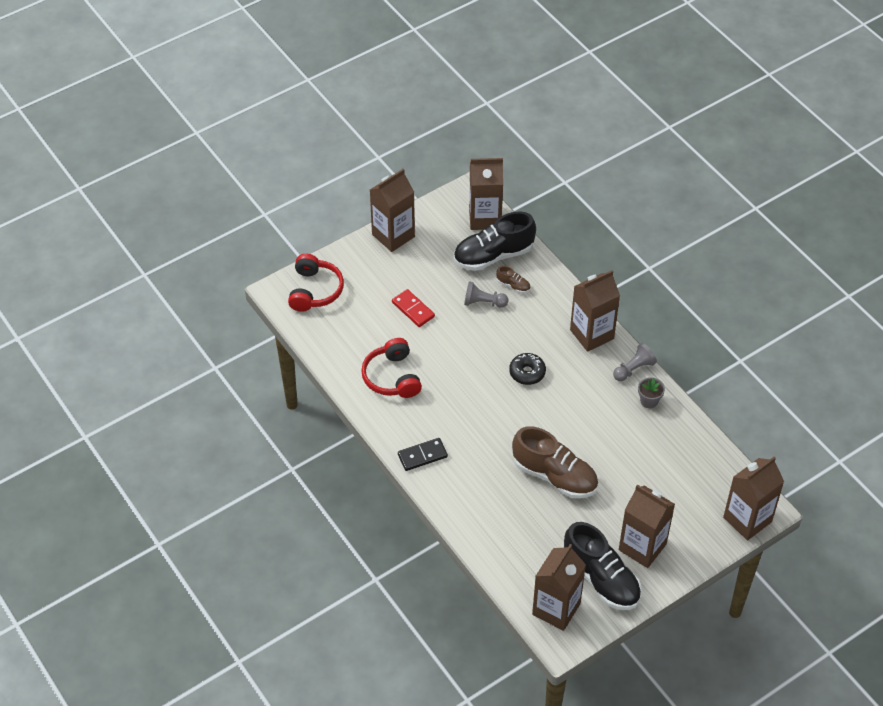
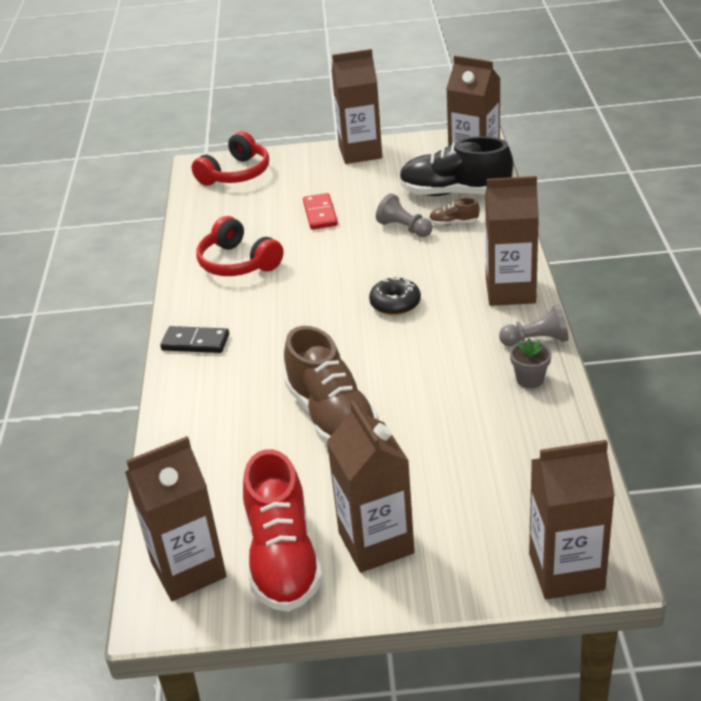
camera: 35 degrees right, 15 degrees down
(392, 377) = (238, 263): red headphones -> red headphones turned 60 degrees counterclockwise
(513, 285) = (453, 223): brown shoe -> brown shoe turned 120 degrees clockwise
(601, 579) = (283, 559): black shoe -> red shoe

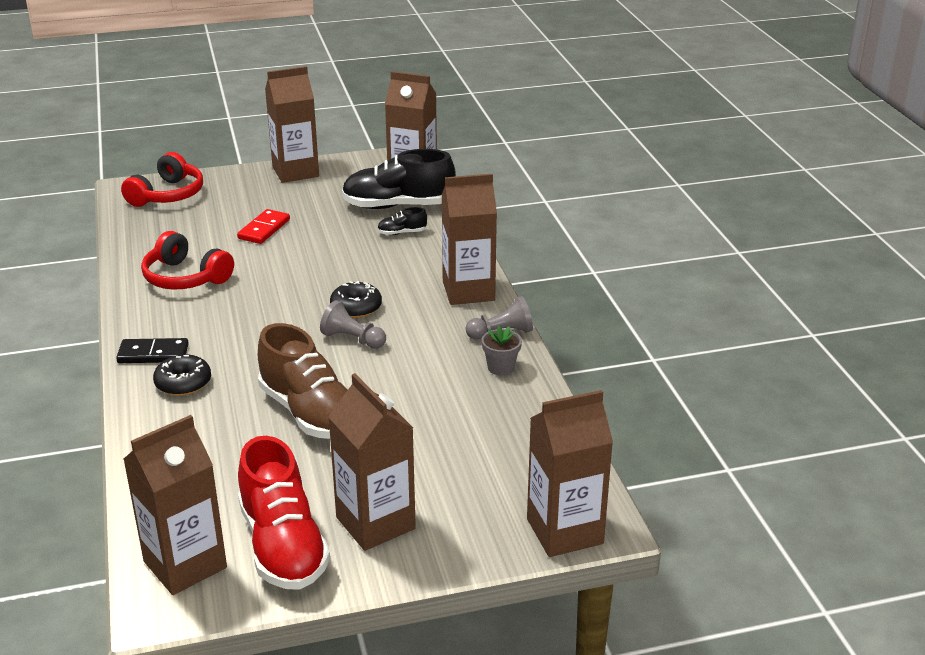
camera: 15 degrees left, 5 degrees down
(218, 375) = (183, 383): none -> black donut
(320, 214) = (264, 229): red domino -> red domino turned 45 degrees clockwise
(404, 228) = (353, 239): grey pawn -> grey pawn (353, 339)
(453, 223) = (402, 233): brown shoe -> black shoe

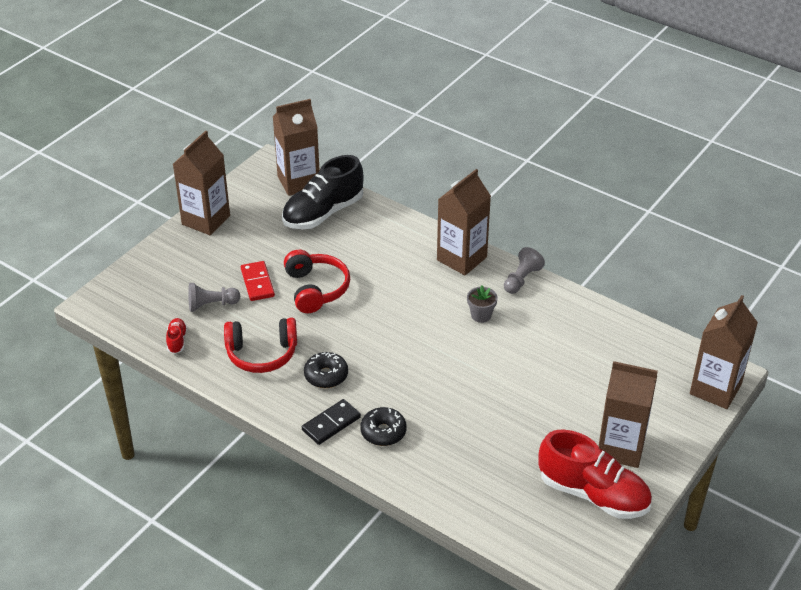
camera: 40 degrees left, 10 degrees up
(140, 238) = (177, 341): none -> red shoe
(167, 195) = (138, 292): red headphones -> red headphones (316, 289)
(185, 564) = (559, 541): brown carton -> none
(310, 413) = (489, 403): brown shoe -> none
(353, 339) = (441, 336): grey pawn -> grey pawn (211, 305)
(356, 308) = (410, 311): black donut -> black donut (326, 375)
(402, 233) = (357, 235): black shoe -> none
(501, 367) = (553, 304): grey flower pot -> grey flower pot (481, 315)

